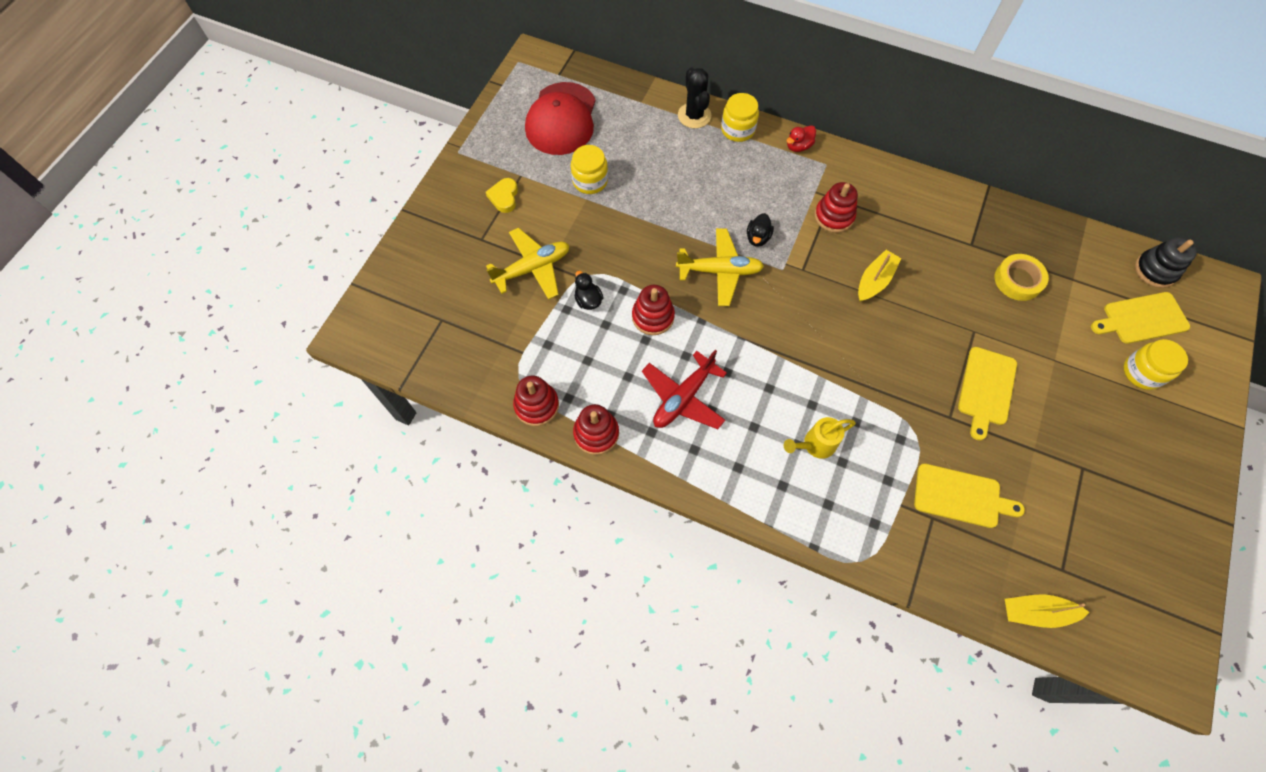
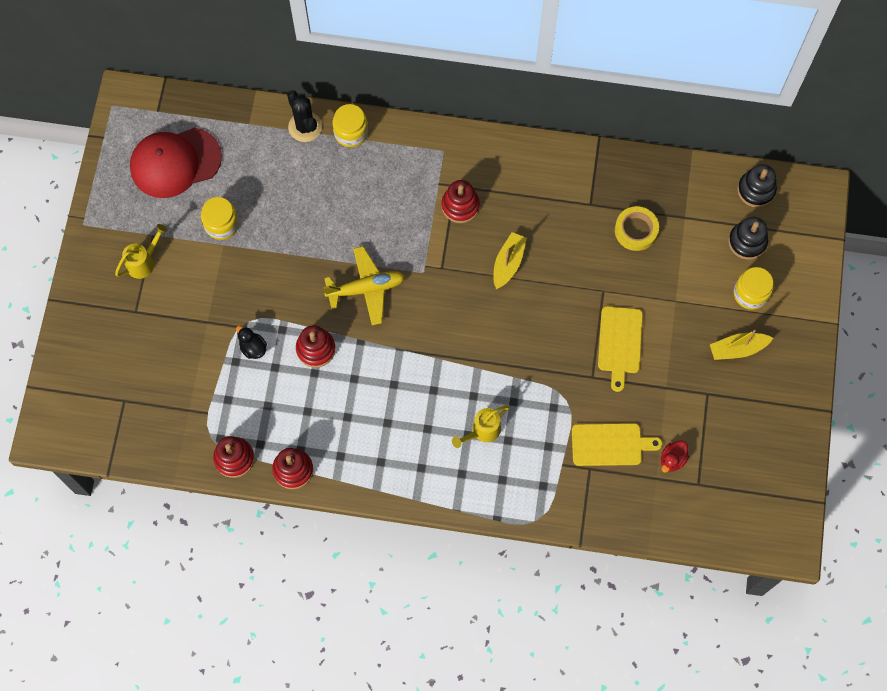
camera: 15 degrees left, 5 degrees up
(504, 197) = (144, 262): yellow heart -> yellow watering can
(532, 268) = (192, 329): yellow plane -> none
(561, 119) = (175, 162): red cap -> red cap turned 75 degrees clockwise
(683, 397) = (361, 418): red plane -> none
(757, 238) = (394, 246): black duck -> none
(798, 146) = (413, 137): red duck -> red duck (672, 459)
(1036, 612) = (681, 523): yellow boat -> yellow boat (737, 349)
(1142, 319) = (747, 242): yellow cutting board -> black stacking toy

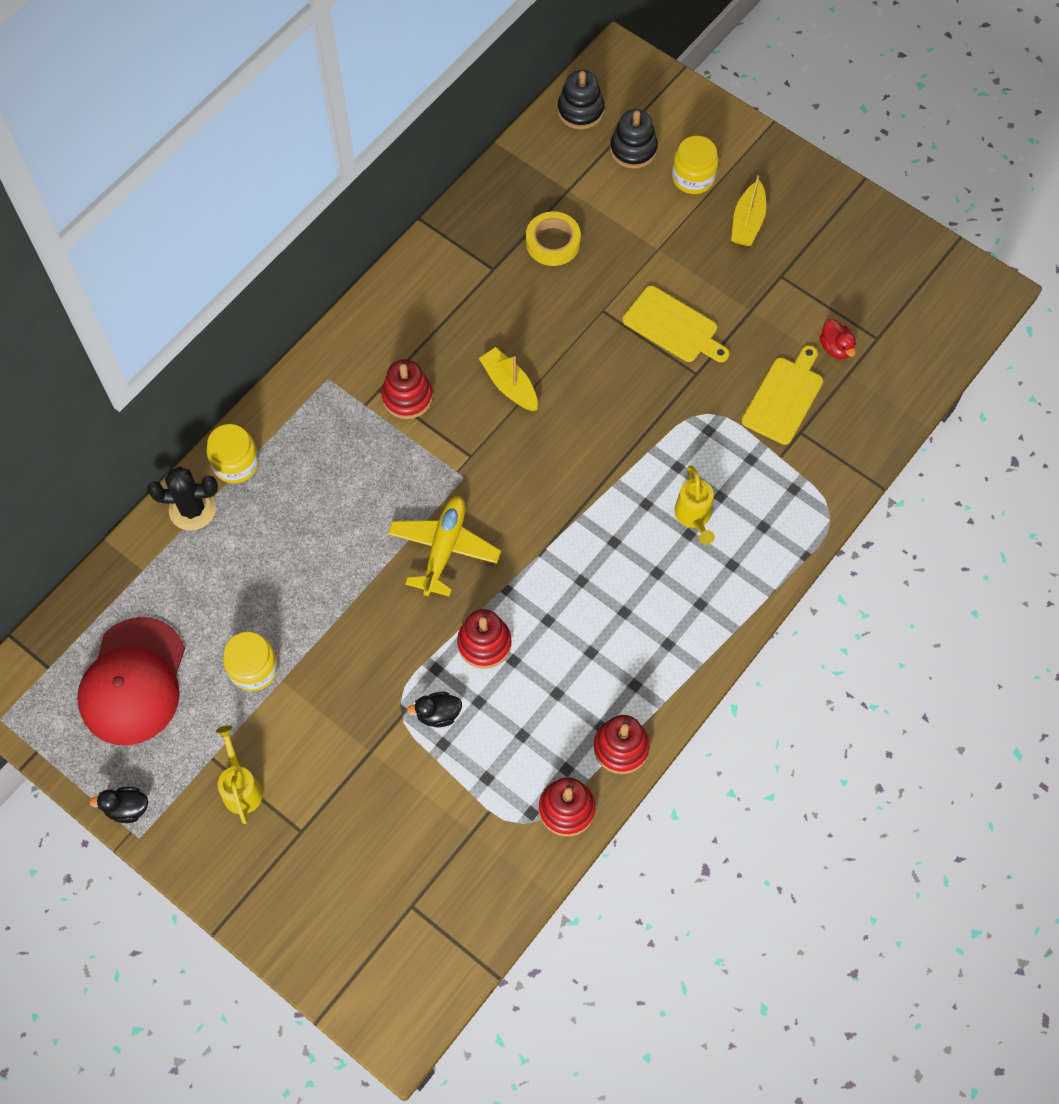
camera: 60 degrees left, 5 degrees down
(96, 207) = (127, 808): none -> black duck

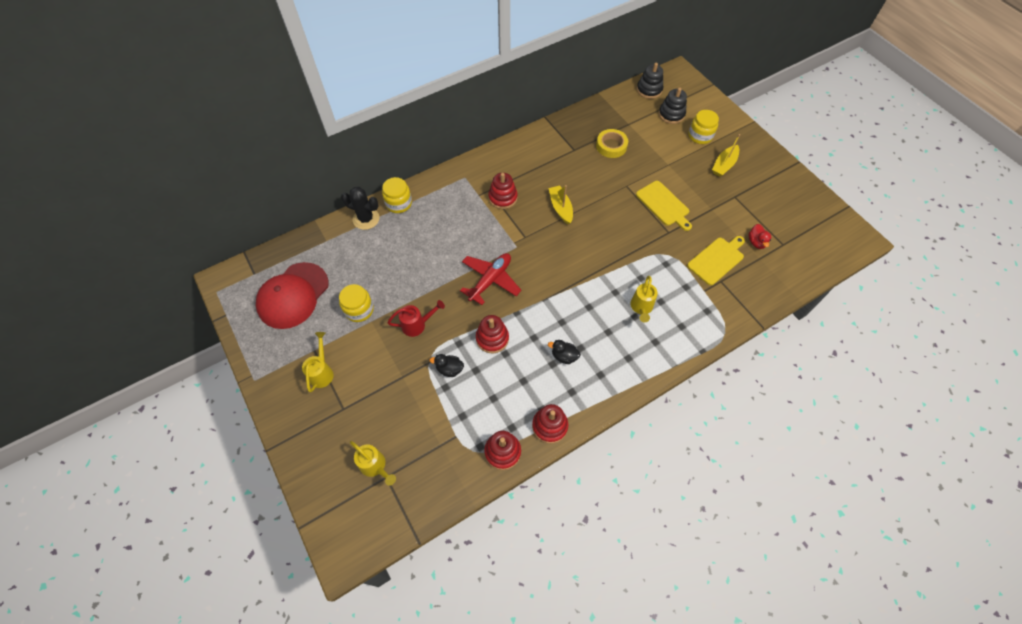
camera: 20 degrees right, 5 degrees down
(127, 808) = (256, 362): black duck -> black duck (564, 356)
(358, 661) = (417, 325): none -> red watering can
(388, 897) = (375, 466): none -> yellow watering can
(444, 549) = (490, 280): yellow plane -> red plane

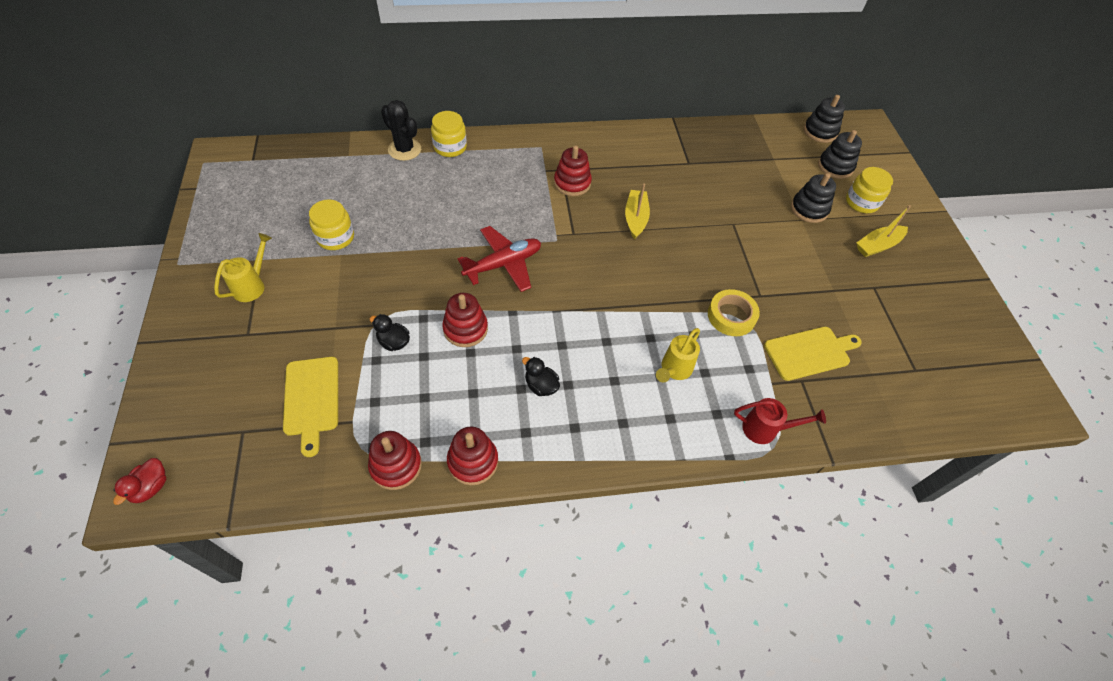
camera: 20 degrees right, 5 degrees down
(293, 295) = (276, 196): red cap -> none
(375, 466) = (238, 414): yellow watering can -> none
(417, 325) = (388, 279): red watering can -> red watering can (765, 429)
(611, 146) = (738, 175): yellow tape -> yellow tape (731, 316)
(664, 205) = (771, 262): yellow cutting board -> yellow cutting board (312, 399)
(669, 155) = (809, 209): none -> black stacking toy
(756, 242) = (877, 353): red duck -> red duck (151, 487)

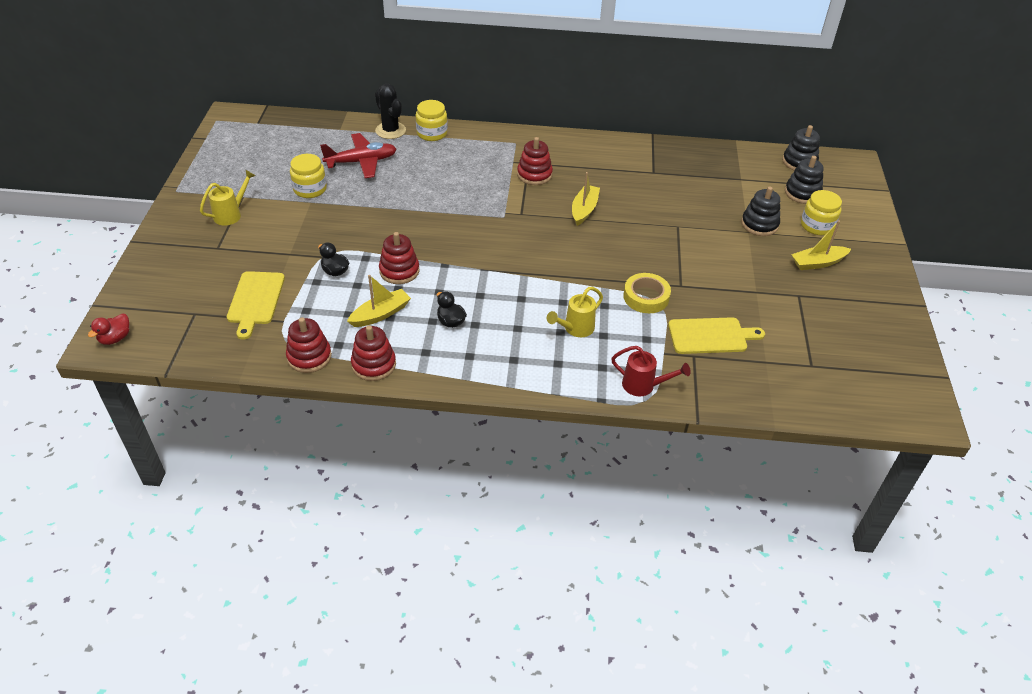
camera: 15 degrees right, 10 degrees down
(461, 390) = (380, 314): none -> yellow boat
(503, 264) = (449, 228): red plane -> red plane (361, 162)

